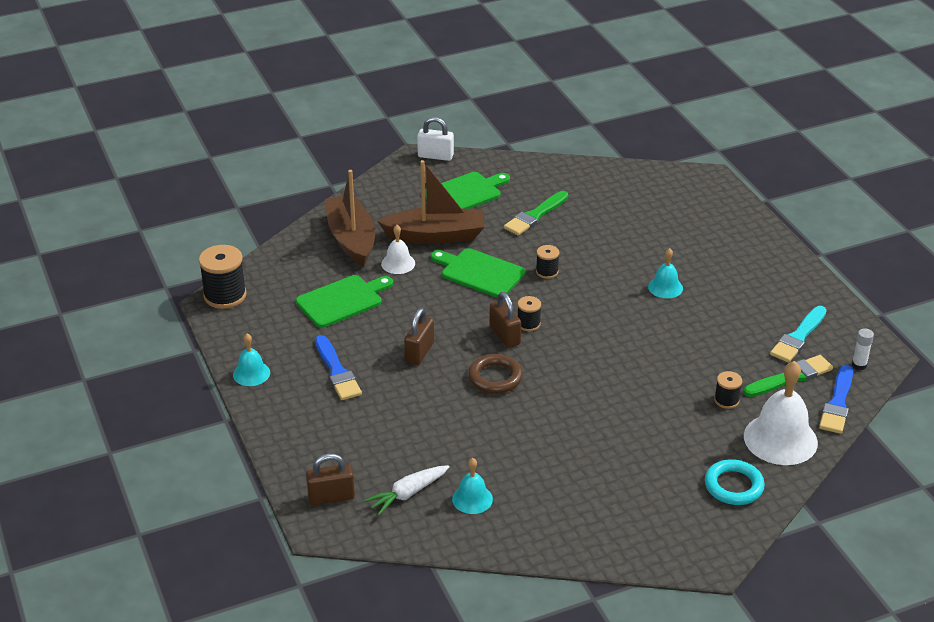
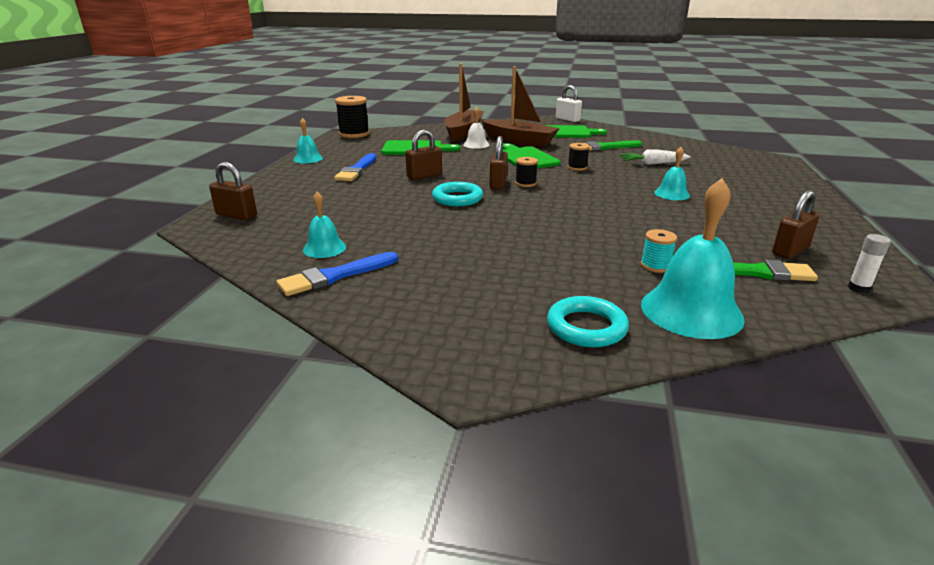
camera: 35 degrees right, 10 degrees down
(408, 494) = (286, 230): white carrot -> white carrot (652, 164)
(495, 377) = (457, 198): brown ring -> turquoise ring
(726, 400) = (655, 266): black spool -> turquoise spool
(780, 439) = (691, 311): white bell -> turquoise bell
(798, 337) = (790, 250): turquoise brush -> brown padlock
(837, 403) = (801, 307): blue brush -> blue brush (335, 276)

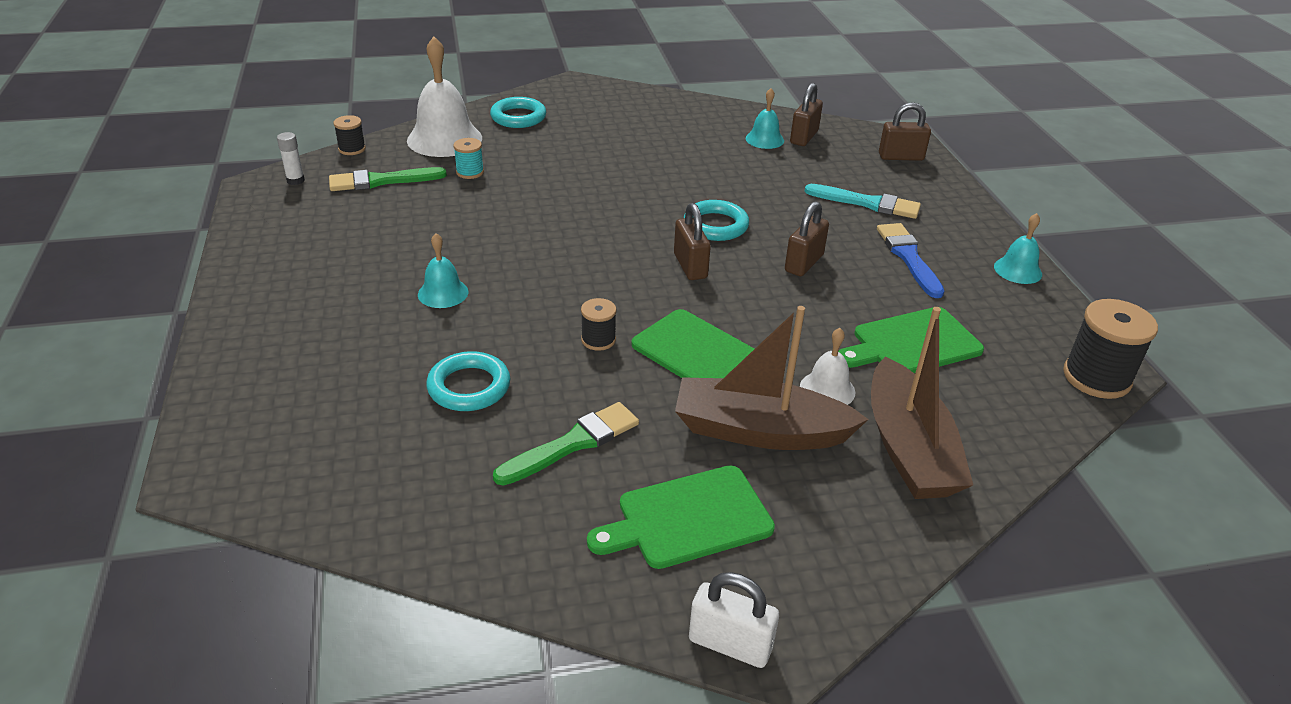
camera: 155 degrees right, 10 degrees up
(328, 194) = (867, 203): none -> turquoise brush
(335, 276) = (722, 120): blue brush -> none
(525, 183) = (654, 275): black spool -> black spool (352, 149)
(652, 164) = (469, 387): white carrot -> turquoise ring
(691, 311) = (444, 139): turquoise bell -> white bell
(790, 250) = (331, 214): brown padlock -> brown padlock (804, 137)

